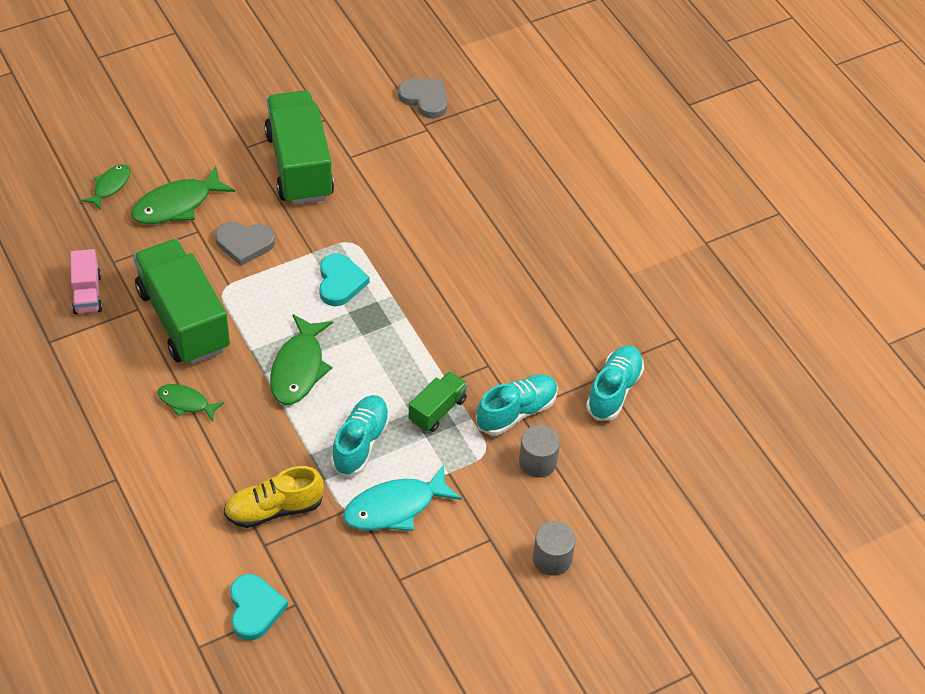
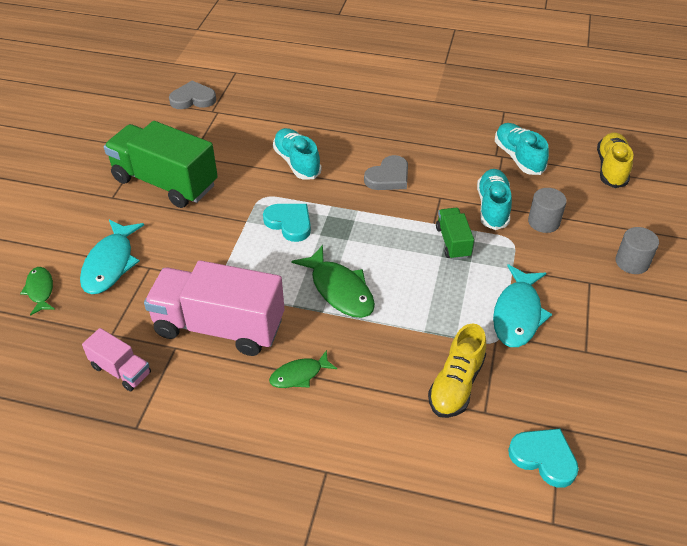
camera: 45 degrees left, 5 degrees down
(177, 205) = (110, 264): green fish -> turquoise fish
(183, 320) = (219, 326): green truck -> pink truck
(244, 244) = (194, 250): grey heart -> grey heart (388, 177)
(360, 443) = (442, 297): turquoise shoe -> turquoise shoe (297, 162)
(680, 474) = (611, 168): none -> yellow shoe

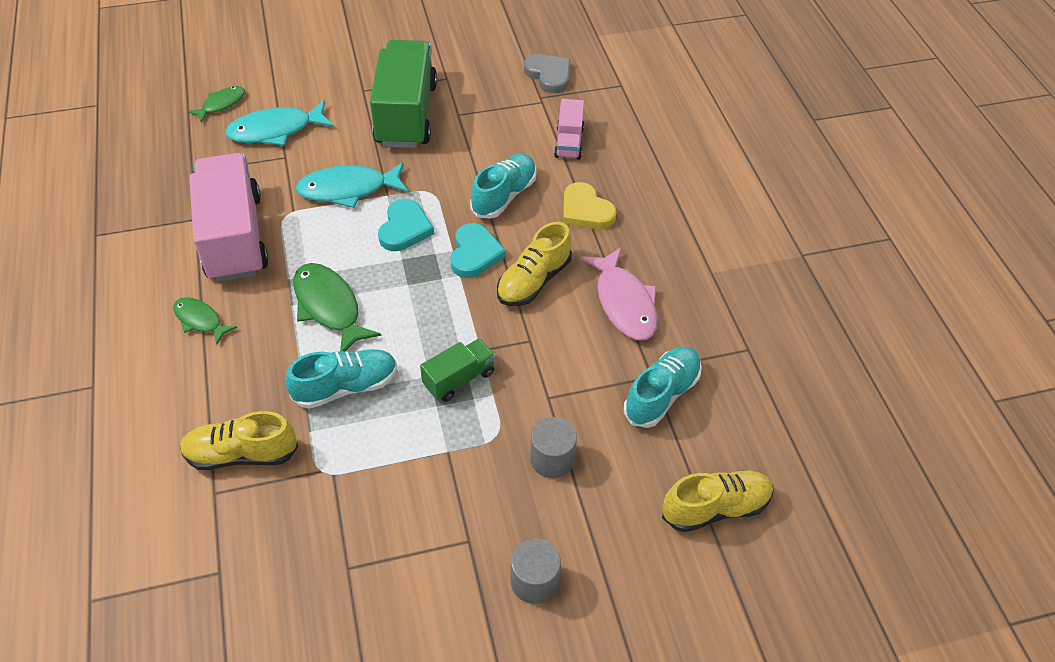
camera: 60 degrees right, 5 degrees up
(121, 370) = (154, 196): pink truck -> pink truck (569, 142)
(340, 290) = (329, 307): green fish -> green fish turned 120 degrees clockwise
(342, 131) = (585, 210): none -> yellow heart
(388, 177) = (533, 281): grey heart -> yellow shoe
(435, 145) = (624, 303): none -> pink fish
(492, 207) = (545, 397): turquoise shoe -> turquoise shoe (346, 387)
(517, 314) = (374, 479): turquoise fish -> turquoise fish (348, 189)
(544, 458) = (172, 568): turquoise heart -> turquoise heart (475, 254)

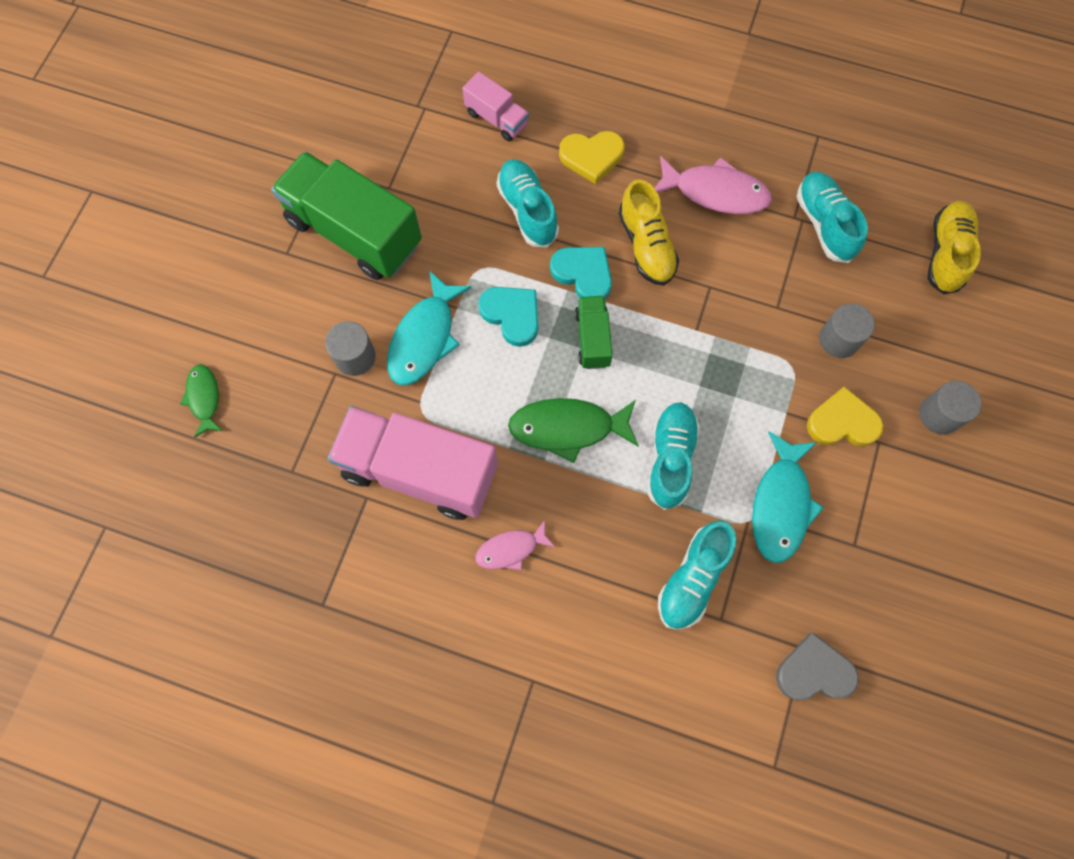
camera: 55 degrees left, 20 degrees up
(200, 320) = (510, 549): green fish -> pink fish
(241, 454) = (692, 579): yellow shoe -> turquoise shoe
(275, 130) = (287, 364): turquoise fish -> turquoise fish (781, 505)
(305, 161) = (355, 357): none -> grey cylinder
(459, 379) = (717, 363): green truck -> green truck (592, 339)
(468, 500) = (842, 422): none -> yellow heart
(549, 75) = (392, 80): grey heart -> grey heart (814, 671)

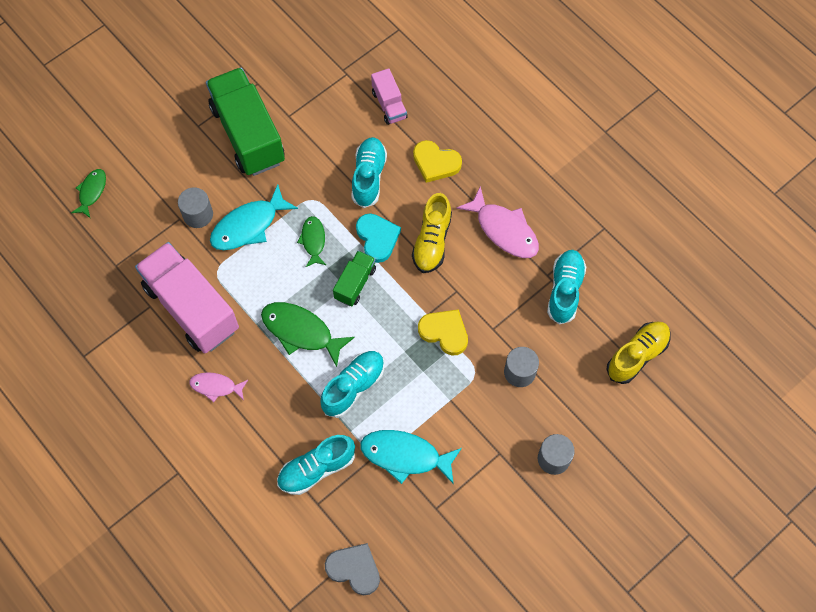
camera: 30 degrees right, 5 degrees down
(512, 315) = (313, 240): turquoise heart -> green fish
(781, 505) = (405, 456): turquoise fish -> turquoise fish turned 60 degrees clockwise
(842, 422) = (483, 427): yellow heart -> yellow heart (444, 332)

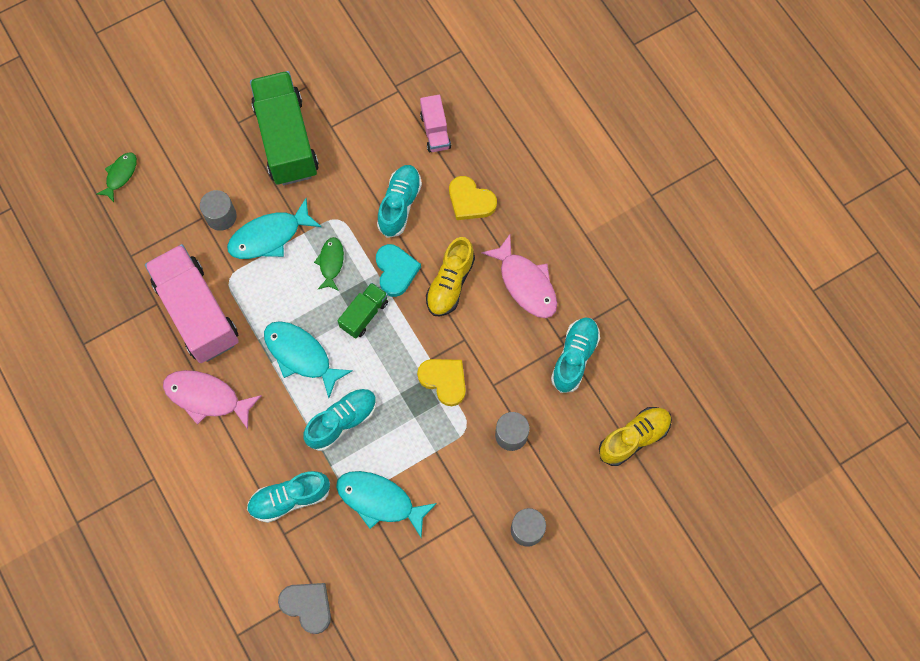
camera: 10 degrees right, 5 degrees up
(216, 386) = (207, 397): pink fish -> pink fish, size x1.69
(301, 331) = (301, 355): green fish -> turquoise fish

